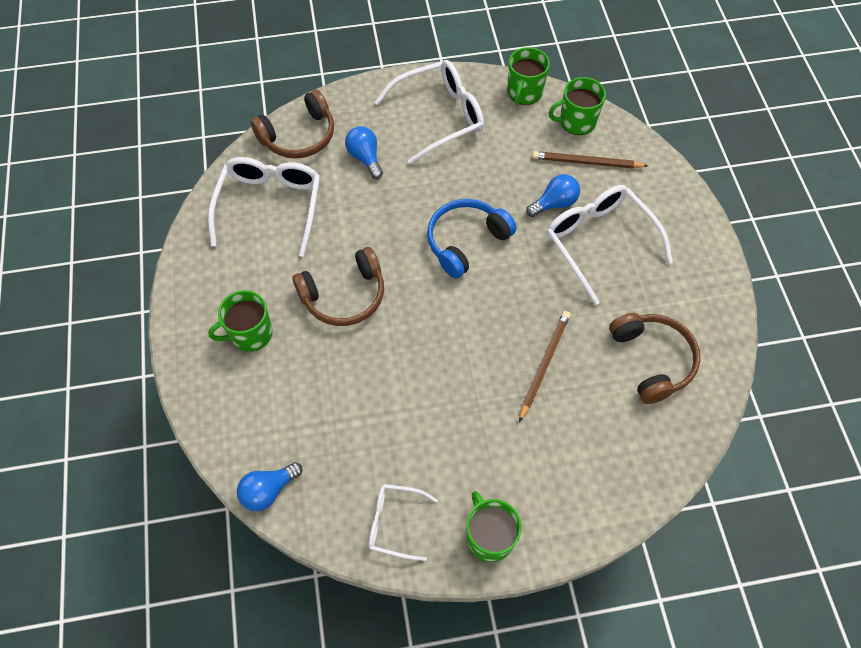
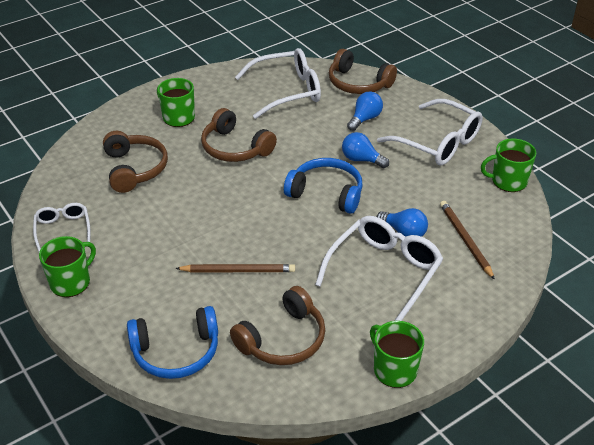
camera: 65 degrees right, 20 degrees down
(268, 490) = (64, 164): blue light bulb -> blue light bulb (361, 159)
(324, 412) = (135, 169): none -> brown headphones
(576, 122) = (505, 221): green mug -> green mug (394, 369)
(633, 460) = (176, 352): none -> blue headphones

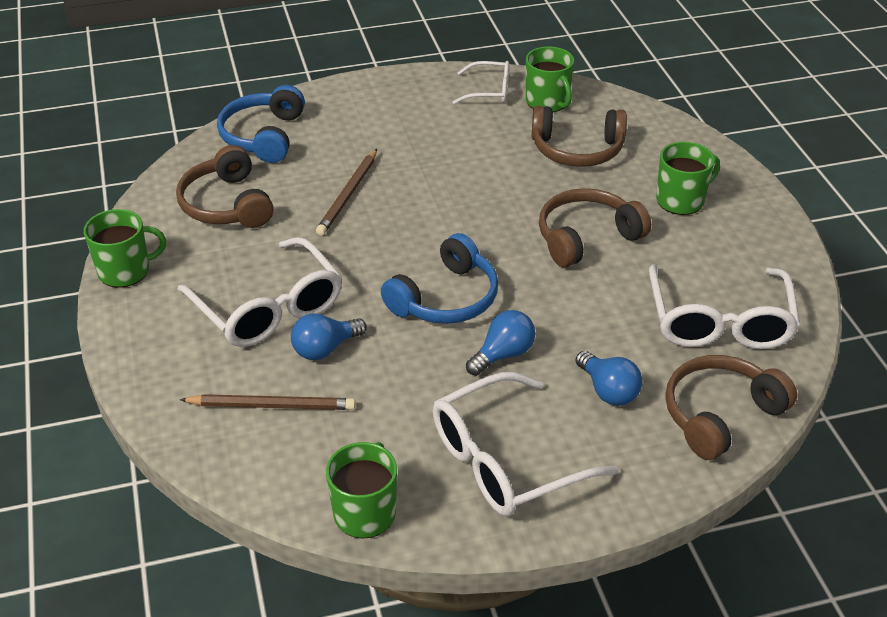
camera: 110 degrees right, 0 degrees up
(71, 282) = (403, 88): green mug -> green mug (548, 102)

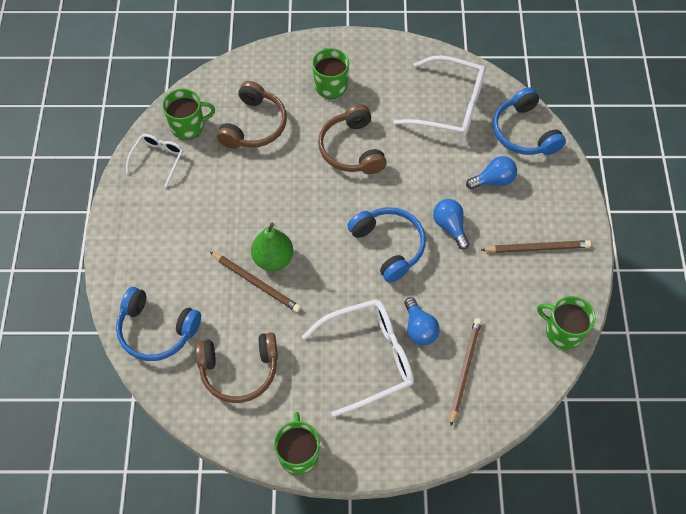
camera: 75 degrees left, 20 degrees up
(387, 201) = (273, 259): none -> green pear
(506, 460) = (537, 248): white glasses -> brown pencil
(720, 414) = (524, 132): brown headphones -> blue headphones

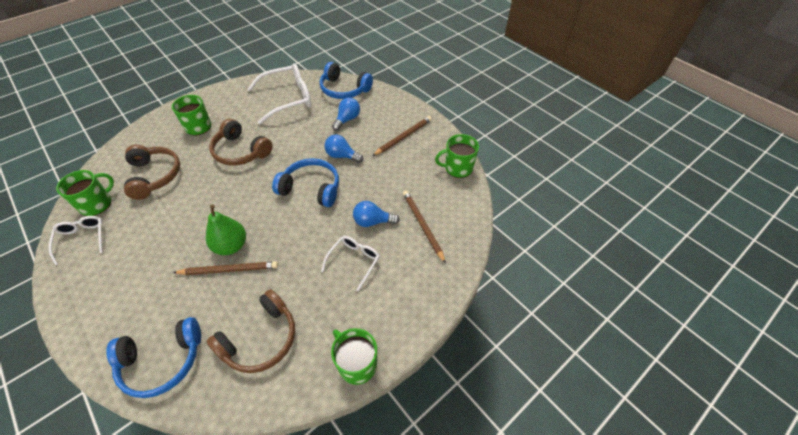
camera: 40 degrees left, 10 degrees down
(368, 358) = (354, 261): white glasses -> white glasses, size x0.56
(419, 328) = (372, 221): blue light bulb -> blue light bulb turned 150 degrees clockwise

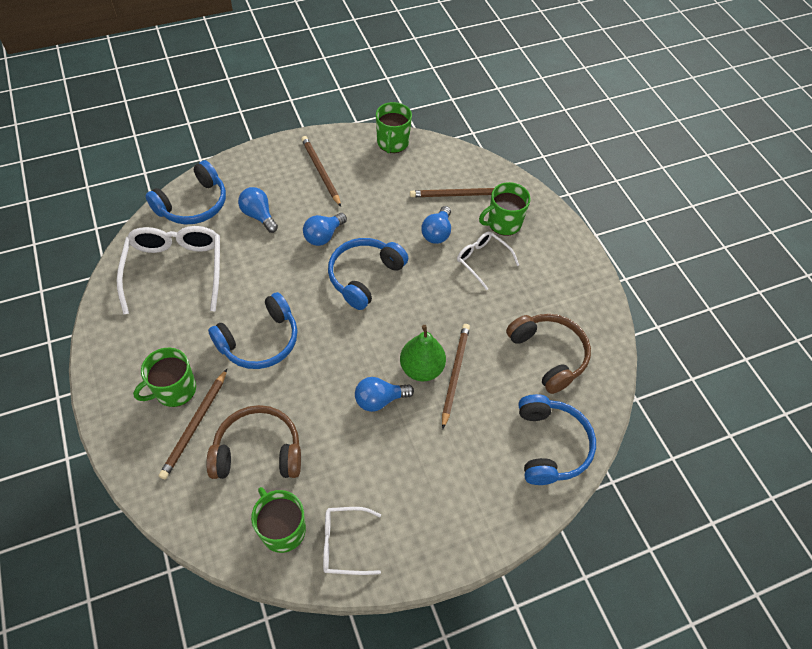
camera: 75 degrees left, 5 degrees up
(173, 143) = (195, 425): none -> brown pencil
(199, 227) = (379, 400): none -> blue light bulb
(240, 151) = (260, 341): brown headphones -> blue headphones
(356, 364) = (592, 284): green mug -> green mug (503, 223)

